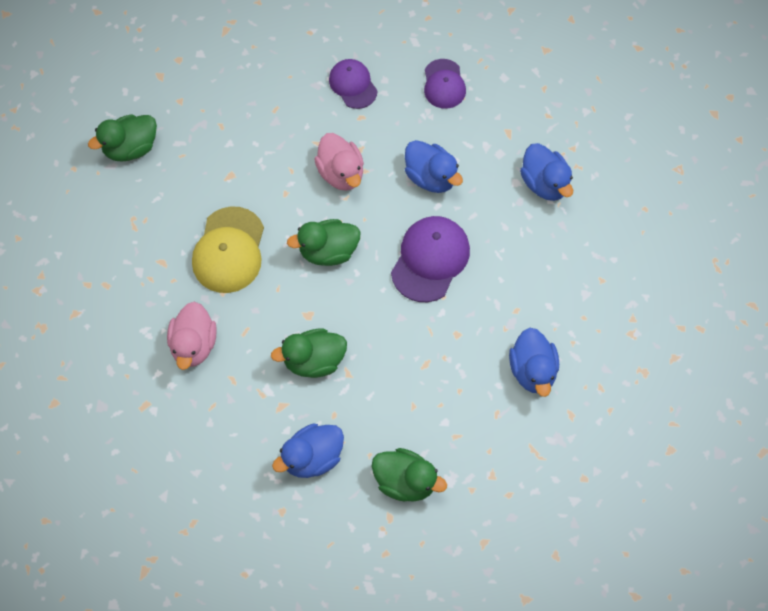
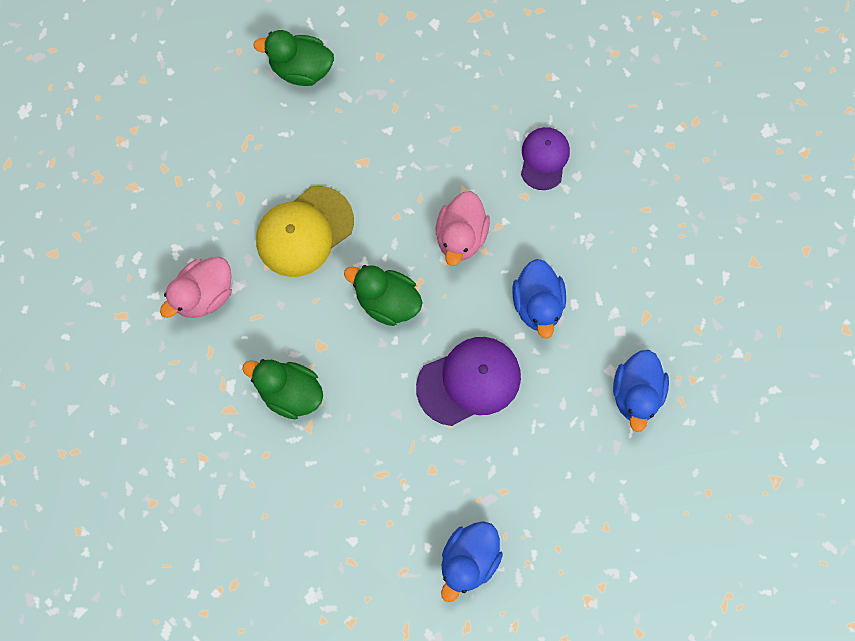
camera: 40 degrees right, 10 degrees up
(312, 458) = (216, 478): blue duck -> none
(405, 481) = (274, 565): green duck -> none
(444, 84) = (627, 222): purple cap -> none

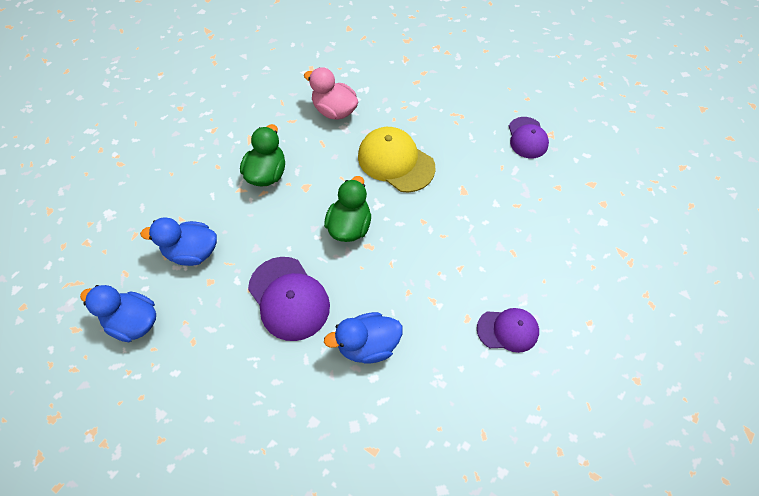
camera: 80 degrees right, 15 degrees down
(301, 69) = (527, 138): green duck -> purple cap
(461, 236) = (417, 272): pink duck -> none
(636, 393) = (293, 451): blue duck -> blue duck (192, 252)

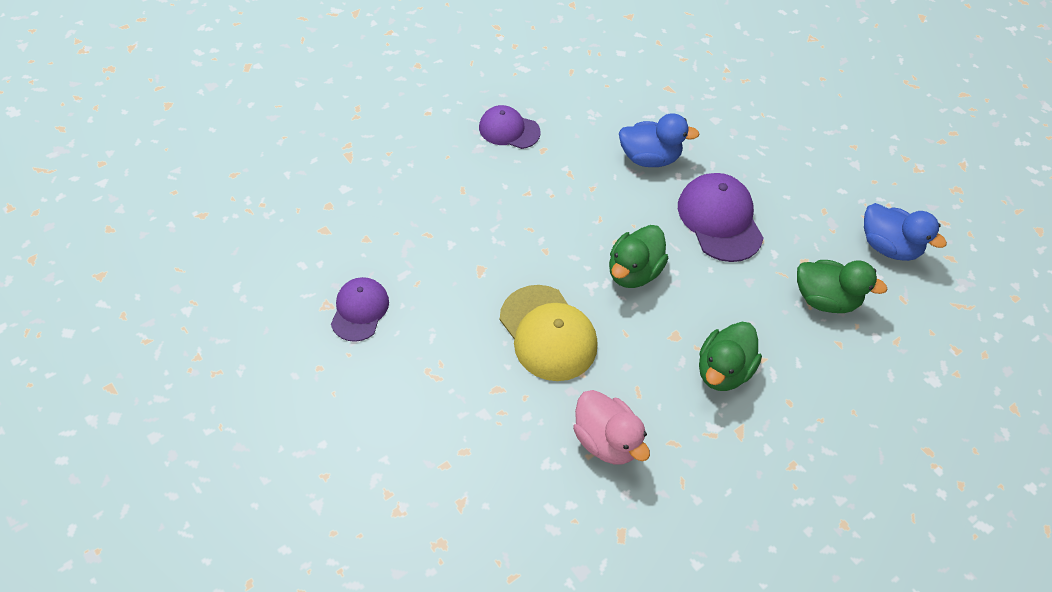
camera: 165 degrees left, 5 degrees down
(192, 252) = (825, 299): blue duck -> green duck

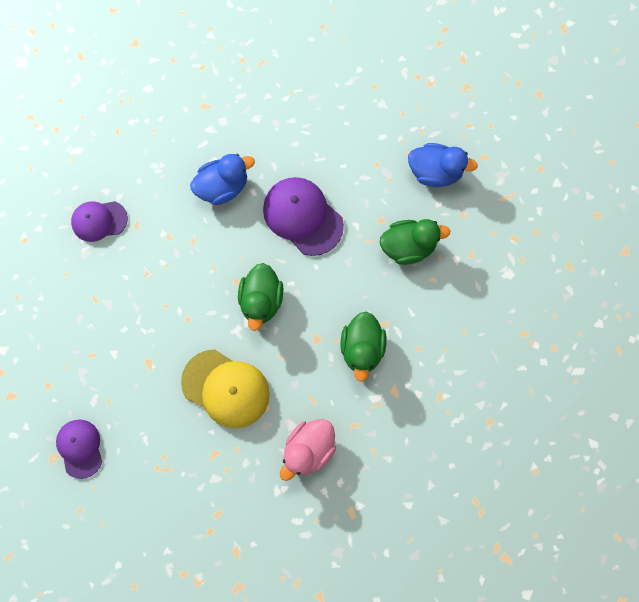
camera: 25 degrees left, 20 degrees up
(606, 440) = (308, 450): pink duck -> pink duck turned 105 degrees clockwise

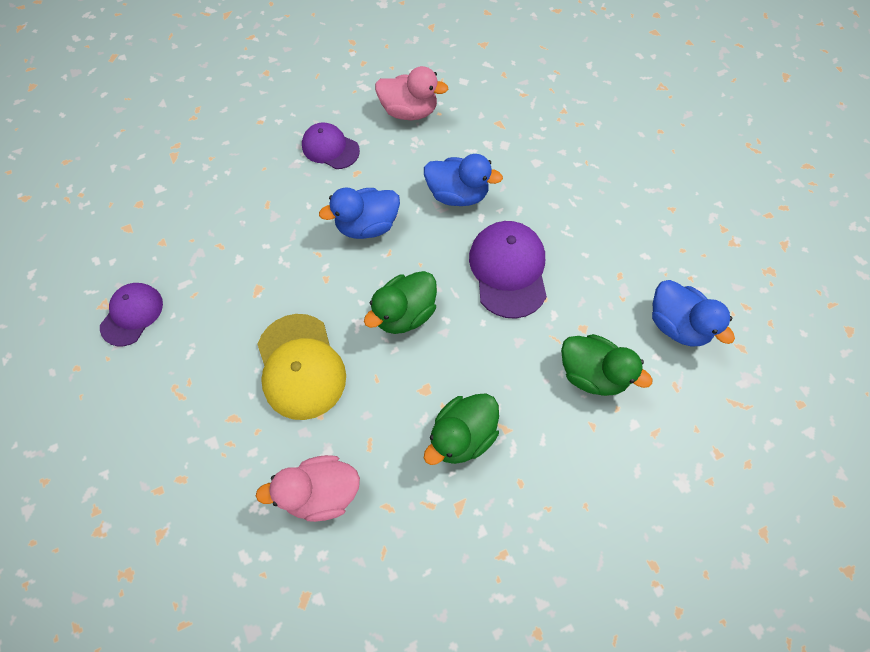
camera: 40 degrees right, 10 degrees down
(130, 145) = (409, 111): none -> pink duck
(181, 259) = (367, 225): none -> blue duck

